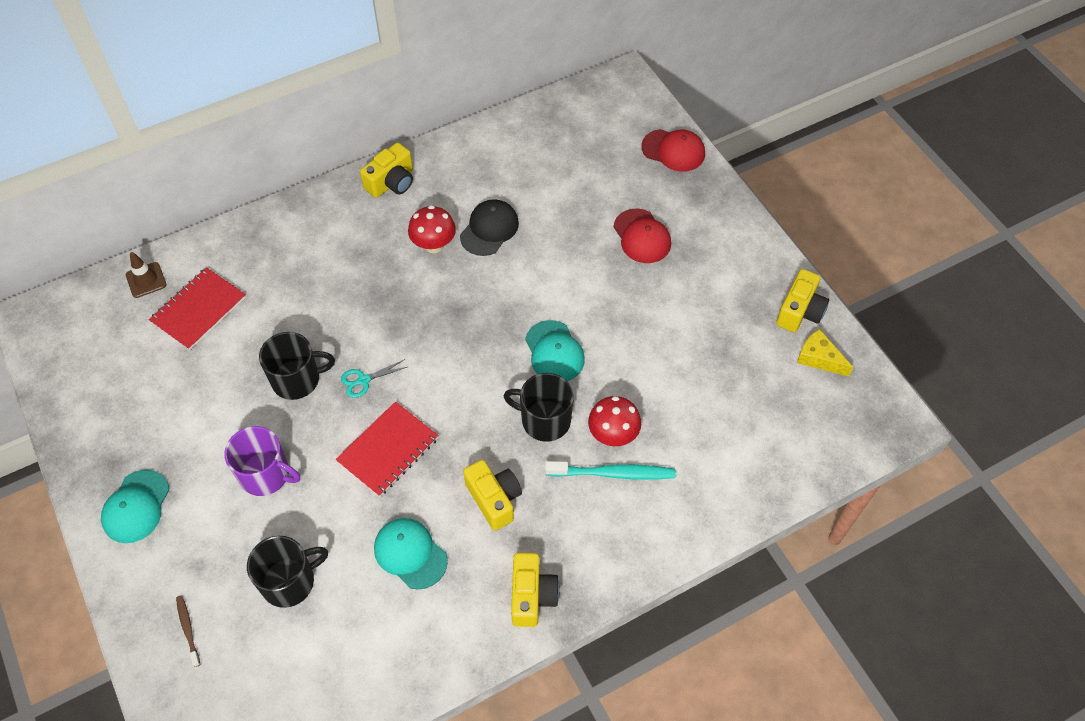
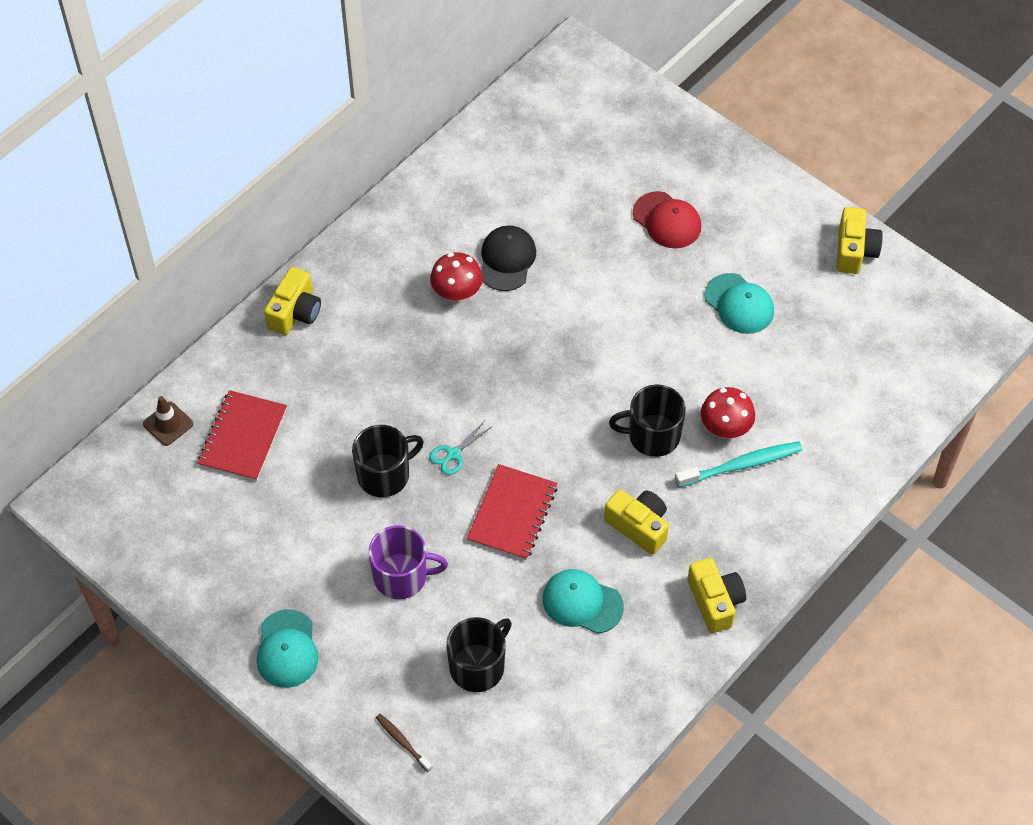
camera: 20 degrees left, 0 degrees up
(392, 182) = (379, 240): yellow camera -> yellow camera (295, 312)
(554, 352) = (631, 366): turquoise cap -> turquoise cap (739, 304)
(673, 150) = (660, 118): red cap -> none
(819, 358) = (890, 292): yellow cheese -> none

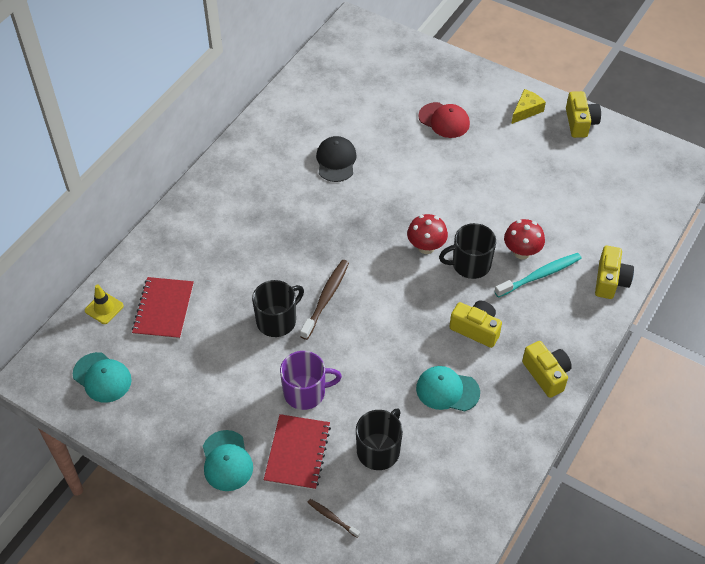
camera: 10 degrees left, 5 degrees down
(168, 424) = (104, 308): brown traffic cone -> yellow traffic cone
(295, 312) = (187, 217): yellow camera -> yellow camera (610, 281)
(453, 454) = (326, 298): turquoise scissors -> brown toothbrush
(457, 294) = (304, 188): red mushroom -> red mushroom (426, 247)
(512, 513) = (379, 334): red notebook -> red notebook (297, 453)
(739, 304) = (509, 168): turquoise cap -> turquoise cap (102, 377)
(784, 221) = (526, 110): none -> yellow cheese

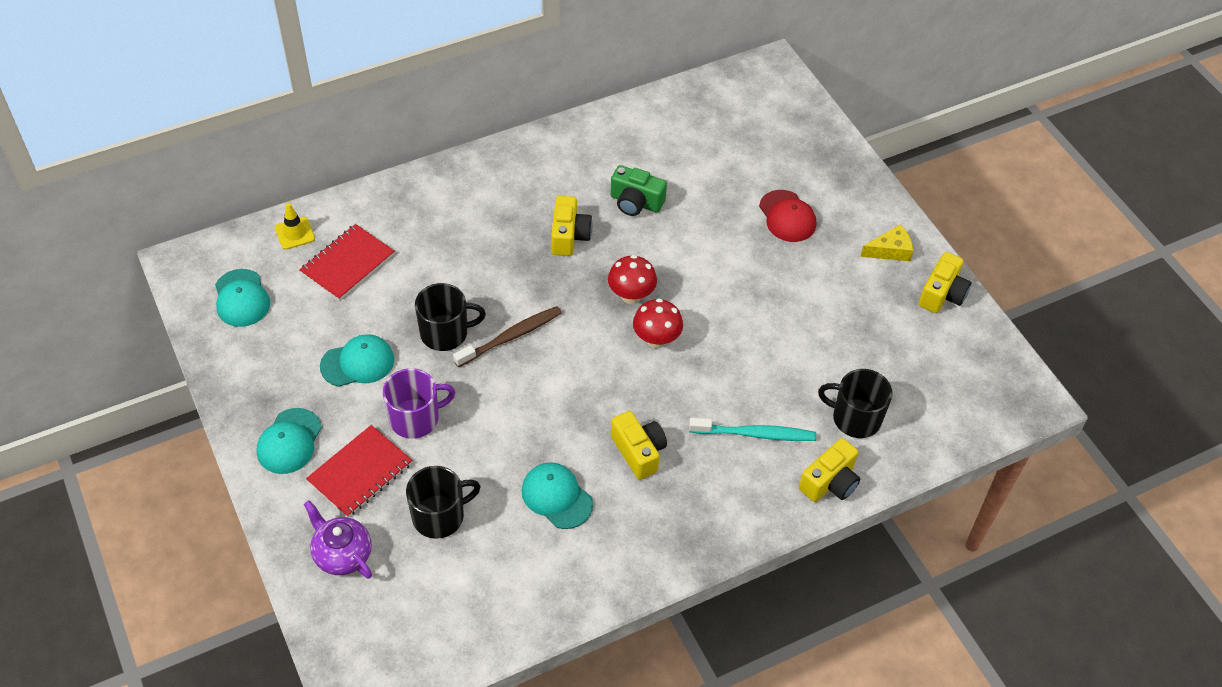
camera: 30 degrees right, 0 degrees up
(231, 376) = (358, 363): none -> turquoise cap
(305, 392) = (415, 418): purple mug -> purple mug turned 45 degrees counterclockwise
(332, 517) = (342, 554): brown toothbrush -> purple teapot
(336, 161) = (635, 202): black cap -> green camera
(470, 264) = (688, 382): black mug -> black mug (855, 418)
(521, 252) = (755, 399): red mushroom -> red mushroom (631, 296)
(546, 374) = (674, 540): yellow camera -> yellow camera (569, 236)

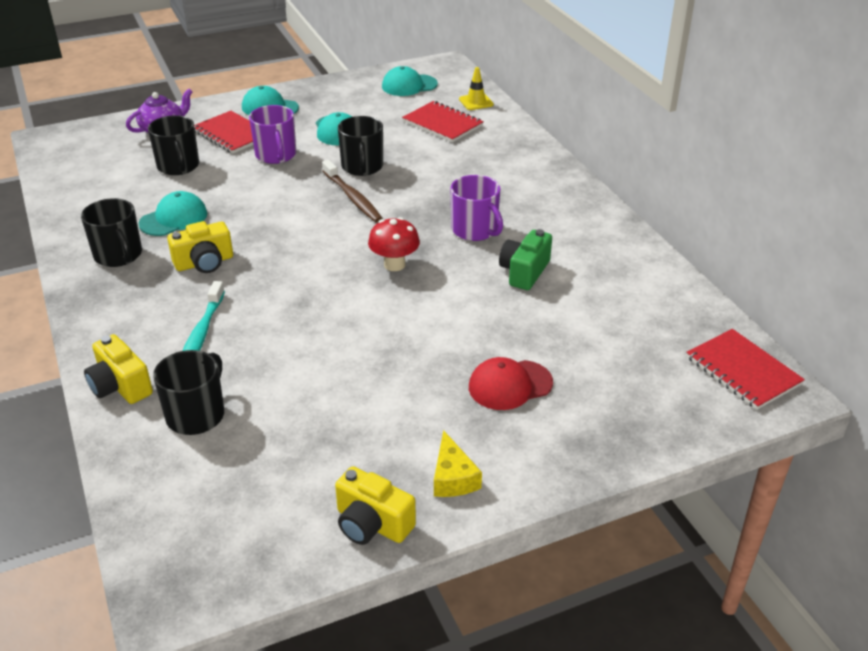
camera: 95 degrees right, 15 degrees down
(569, 236) = (475, 230): yellow camera -> purple mug
(630, 534) = (118, 255): none -> black mug
(656, 339) = (335, 278): red mushroom -> none
(751, 84) = (743, 371): none -> red notebook

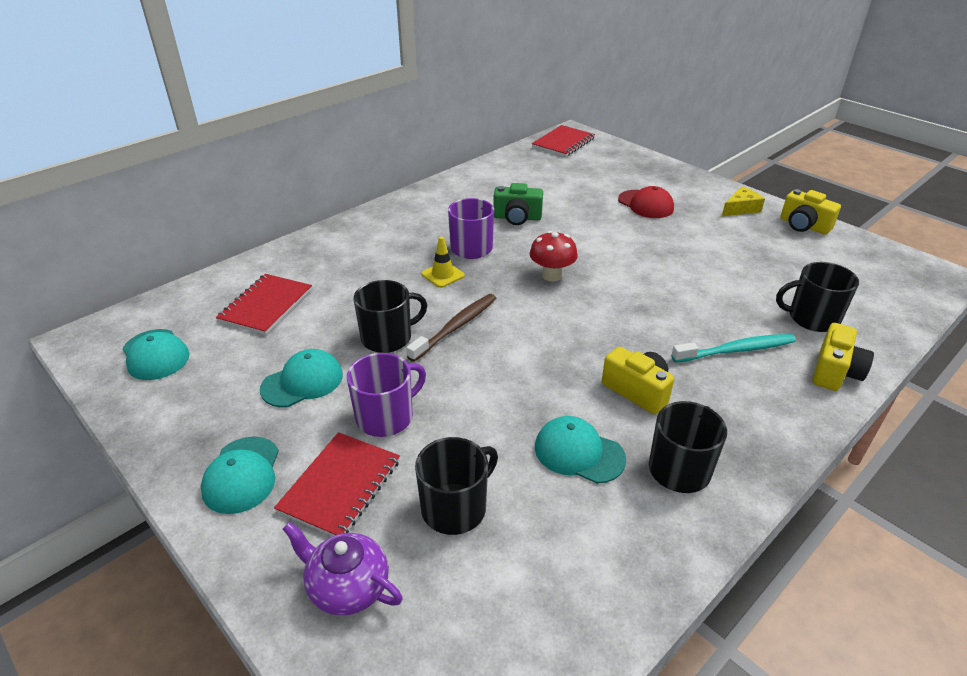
camera: 110 degrees left, 0 degrees up
(372, 524) = (803, 226): yellow camera -> yellow camera turned 120 degrees clockwise
(476, 102) = (204, 294): yellow traffic cone -> yellow traffic cone (443, 275)

